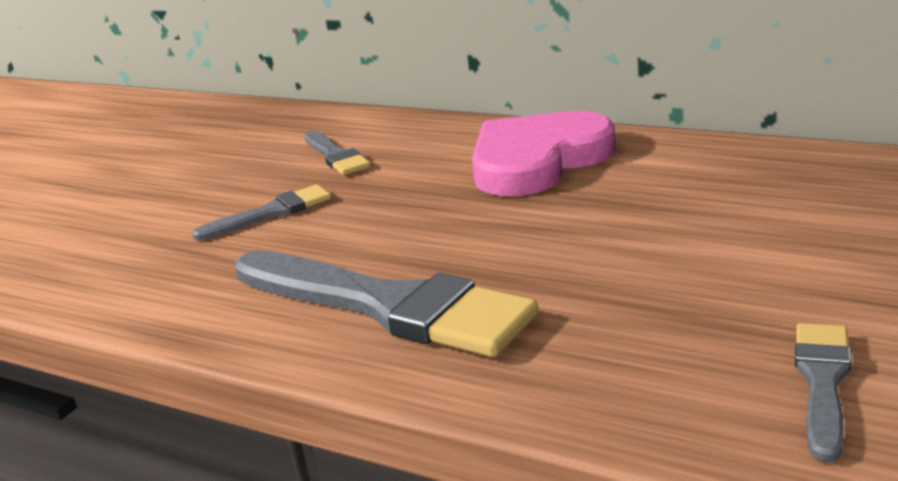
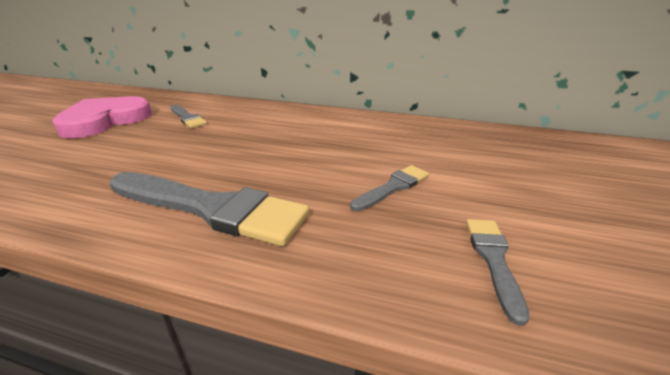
camera: 15 degrees left, 5 degrees up
(270, 213) = (143, 148): grey brush -> grey brush (393, 187)
(537, 161) = (299, 123): pink heart -> pink heart (105, 120)

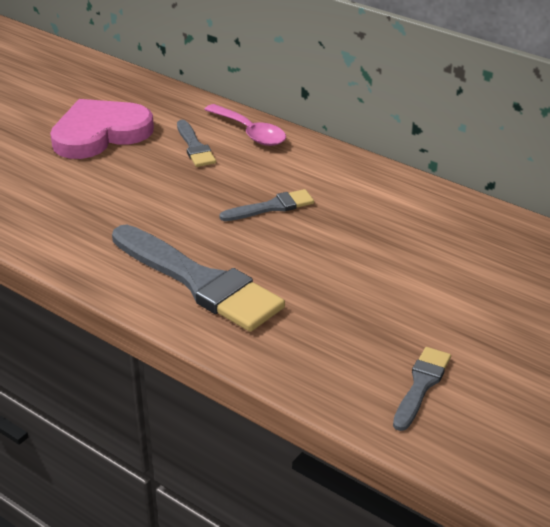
camera: 20 degrees right, 5 degrees up
(228, 106) = (250, 132): none -> pink spoon
(393, 187) = (383, 298): grey brush -> grey brush (271, 207)

